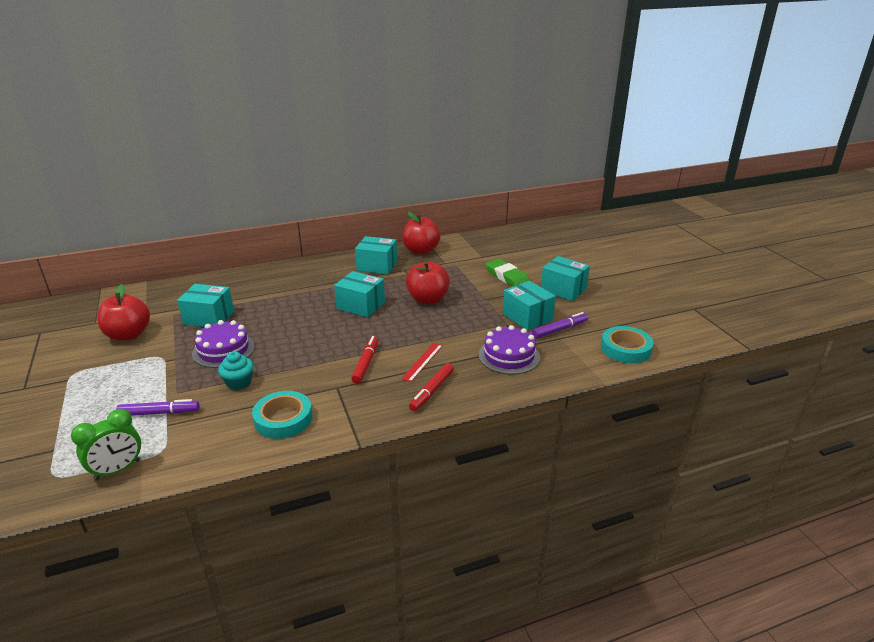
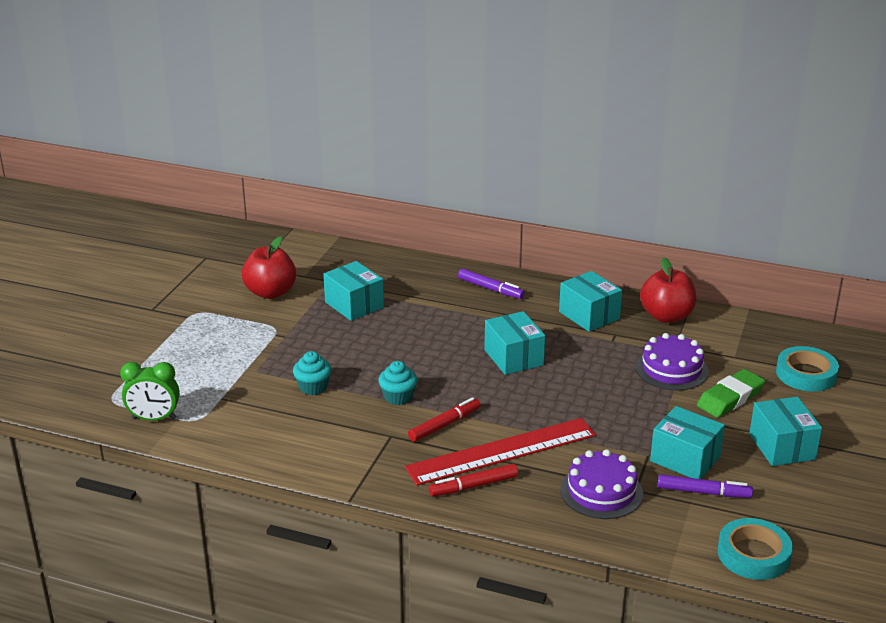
camera: 40 degrees right, 0 degrees up
(159, 413) = (225, 384): purple marker -> purple marker (490, 289)
(223, 350) = (333, 346): purple cake -> purple cake (671, 369)
(283, 419) = (313, 442): turquoise tape -> turquoise tape (806, 374)
(312, 361) = (398, 397): none -> turquoise cupcake
(422, 362) = (501, 451): red ruler -> red ruler, size x2.24
(428, 299) = (595, 383): red apple -> none
(507, 277) = (730, 398): green eraser -> green eraser turned 45 degrees clockwise
(527, 317) = (685, 459): turquoise box -> turquoise box turned 60 degrees counterclockwise

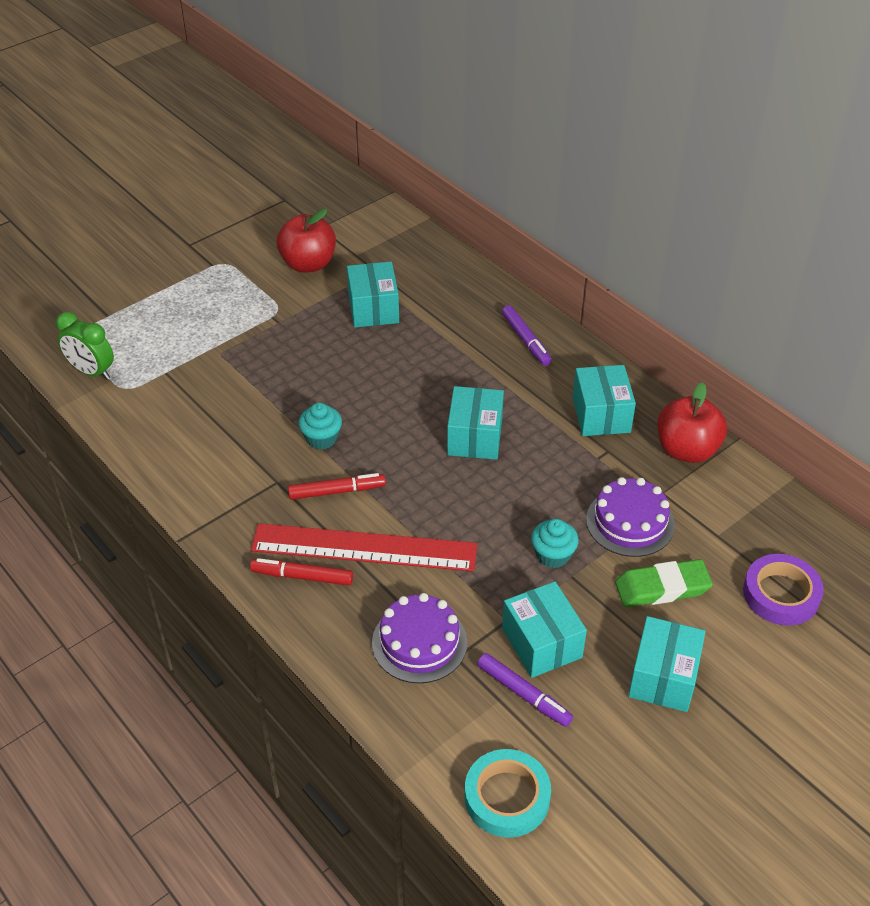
camera: 30 degrees right, 15 degrees up
(313, 387) = (254, 393): turquoise cupcake -> turquoise cupcake (553, 555)
(806, 374) = (781, 594): turquoise tape -> purple tape

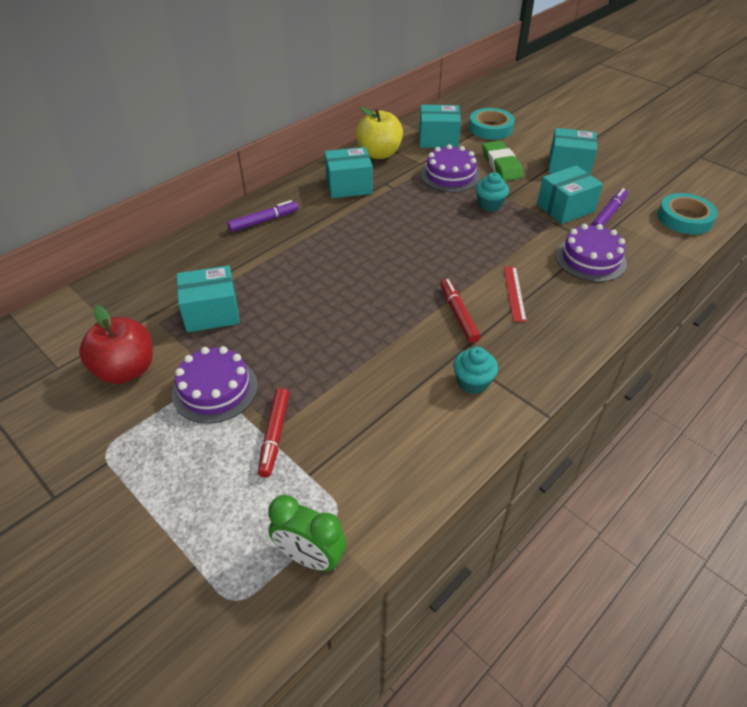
camera: 95 degrees left, 0 degrees up
(92, 372) = (310, 557): green clock -> green clock turned 90 degrees clockwise
(272, 316) = (215, 389): none -> purple cake
(302, 576) = (557, 325): red marker -> red marker (274, 435)
(321, 438) = (396, 330): turquoise cupcake -> turquoise cupcake (472, 382)
(364, 548) = (514, 293): red ruler -> red ruler, size x0.45
(475, 437) = (381, 243): turquoise box -> turquoise box (438, 139)
(686, 450) = (379, 154): red apple -> yellow apple
(781, 594) = (490, 128): purple tape -> turquoise tape

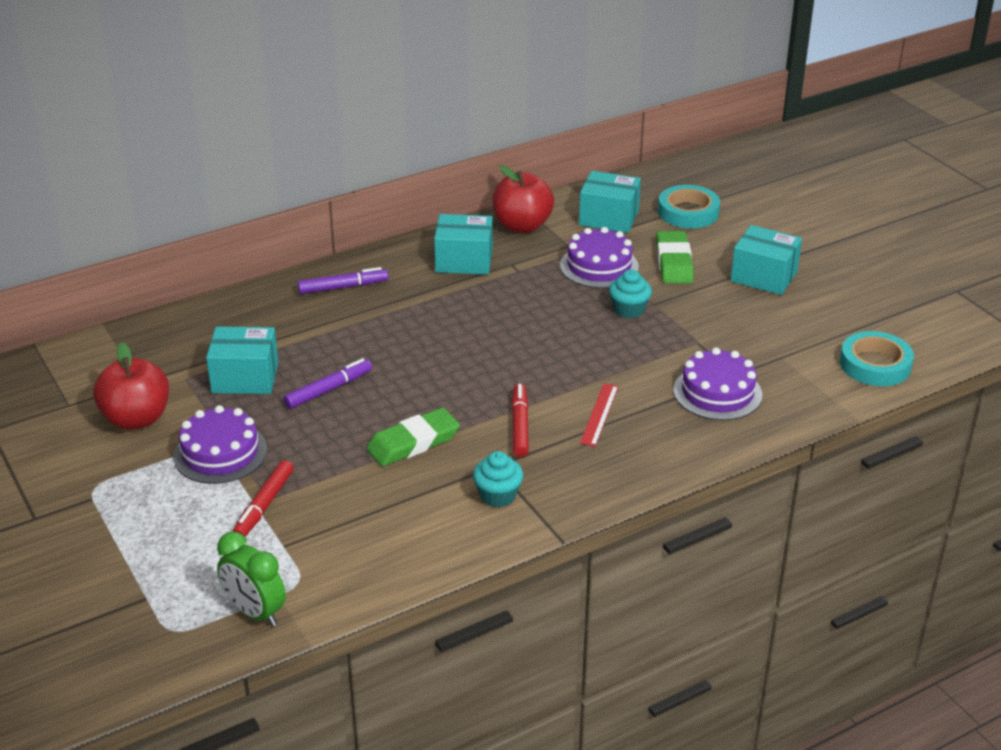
camera: 15 degrees right, 10 degrees down
(379, 154) = (522, 226): yellow apple -> red apple
(379, 346) = (413, 442): none -> green eraser
(565, 208) = (724, 328): turquoise box -> none
(608, 214) = (776, 344): purple marker -> purple marker (328, 389)

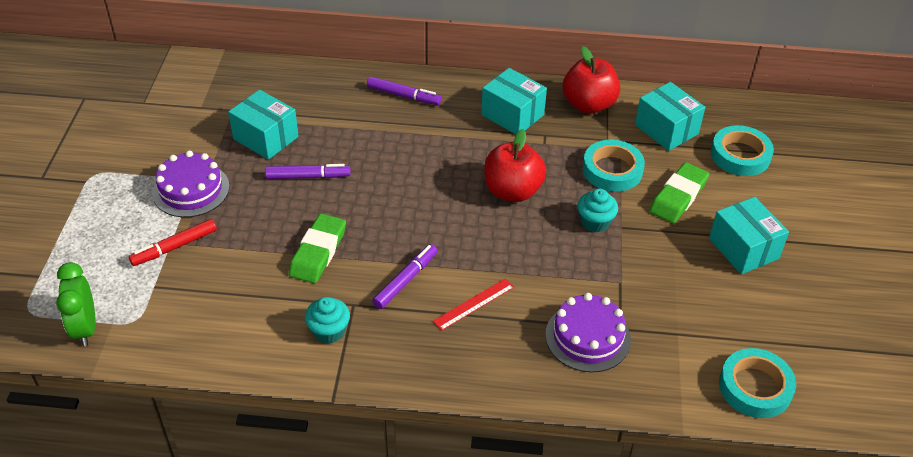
camera: 35 degrees right, 10 degrees up
(136, 419) = (170, 135): red apple -> red apple (512, 191)
(413, 442) = (318, 252): green eraser -> green eraser turned 75 degrees counterclockwise
(520, 426) = (405, 280): red marker -> purple marker
(599, 266) = (612, 170): purple cake -> turquoise tape

